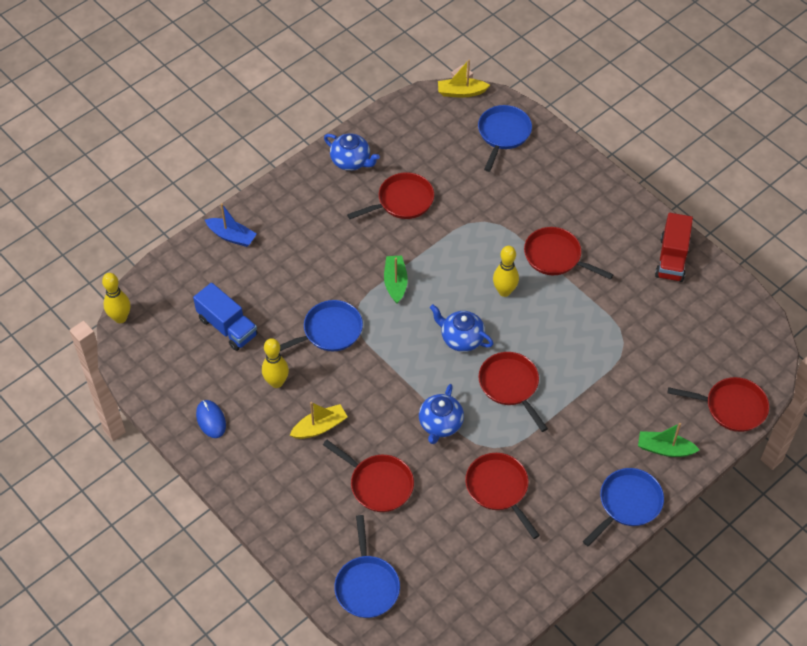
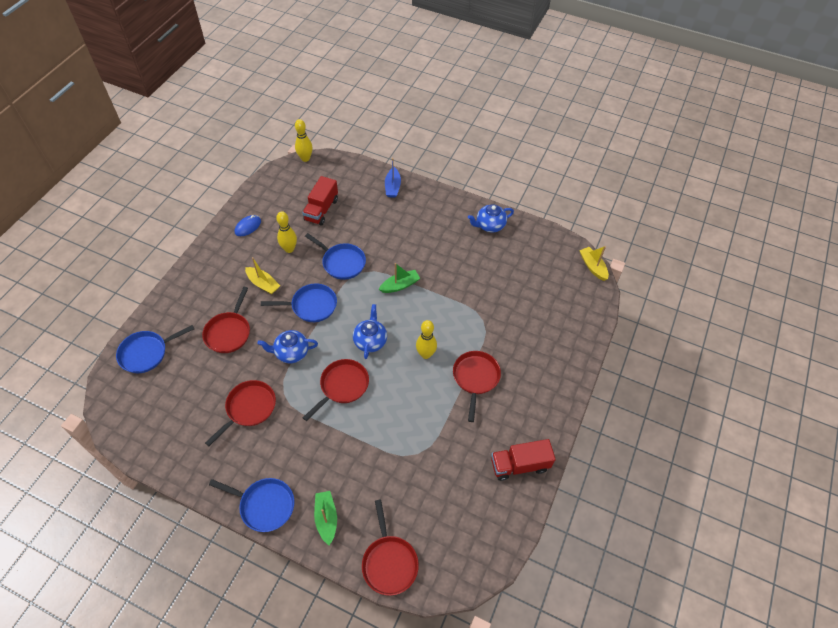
camera: 65 degrees right, 0 degrees up
(227, 327) = (321, 210): blue truck -> red truck
(351, 161) = (489, 225): blue teapot -> blue teapot turned 60 degrees clockwise
(402, 201) = (472, 265): red pan -> none
(503, 134) = (571, 305): blue pan -> blue pan (311, 306)

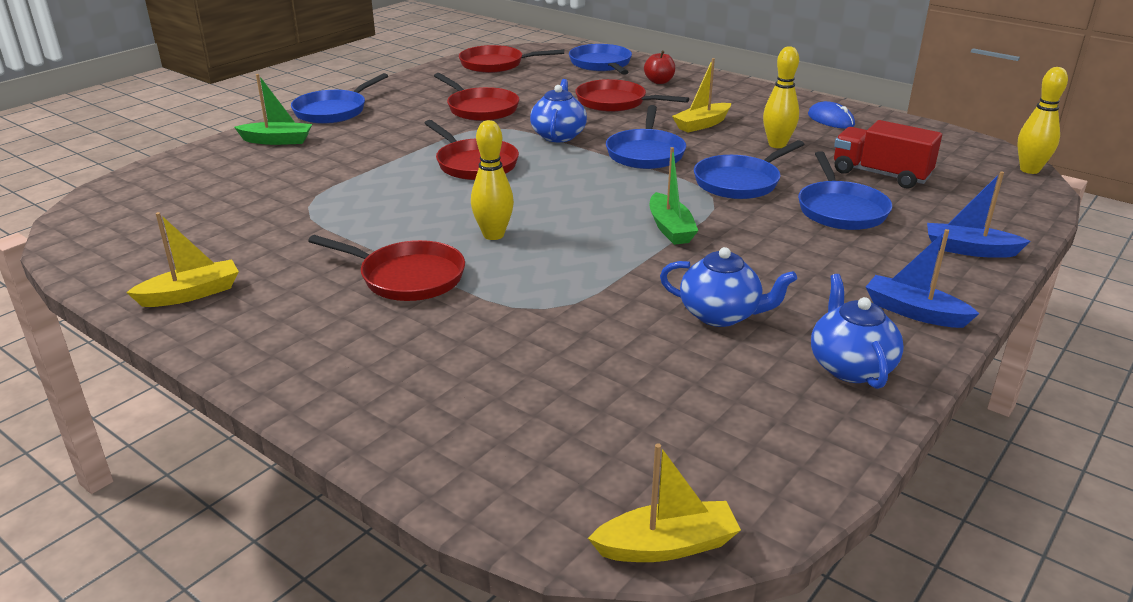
camera: 105 degrees right, 25 degrees down
(185, 313) = (659, 81): none -> red apple
(364, 225) = (840, 209): none -> blue pan
(370, 341) = (550, 191): blue teapot -> blue teapot (721, 315)
(389, 562) = (171, 171): red pan -> red pan (496, 64)
(447, 207) = (914, 312): none -> blue boat
(519, 465) = (191, 294): red truck -> yellow boat

